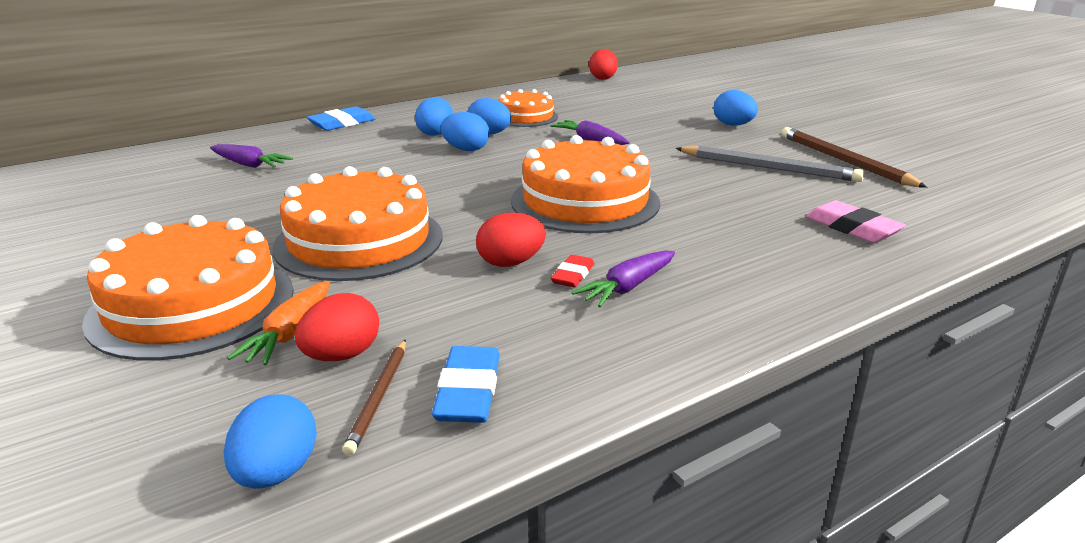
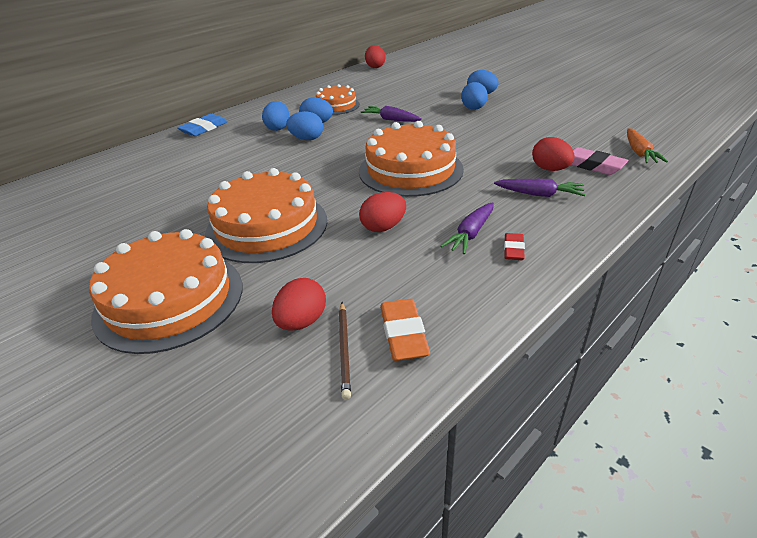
camera: 10 degrees left, 10 degrees up
(249, 165) = (150, 174): purple carrot -> purple carrot (539, 194)
(277, 472) = (303, 423): blue egg -> blue egg (473, 109)
(290, 333) = (255, 310): orange carrot -> orange carrot (639, 152)
(468, 391) = (403, 333): blue eraser -> orange eraser
(573, 275) = (430, 230): red eraser -> red eraser (513, 249)
(769, 168) = (519, 126): grey pencil -> none
(786, 225) = (550, 169): none -> red egg
(844, 161) = (564, 114): brown pencil -> none

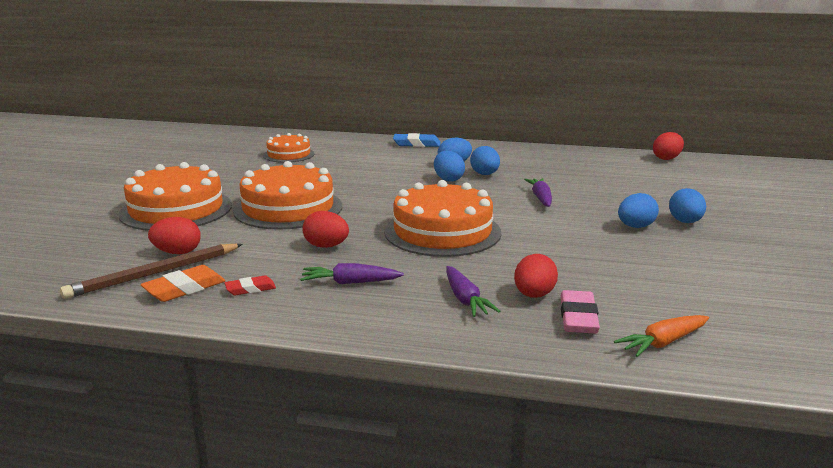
camera: 55 degrees right, 15 degrees down
(336, 106) = (536, 170): orange cake -> orange cake (289, 154)
(344, 350) = (154, 274): brown pencil -> brown pencil, size x1.77
(513, 249) = (341, 306): red eraser -> red eraser (250, 289)

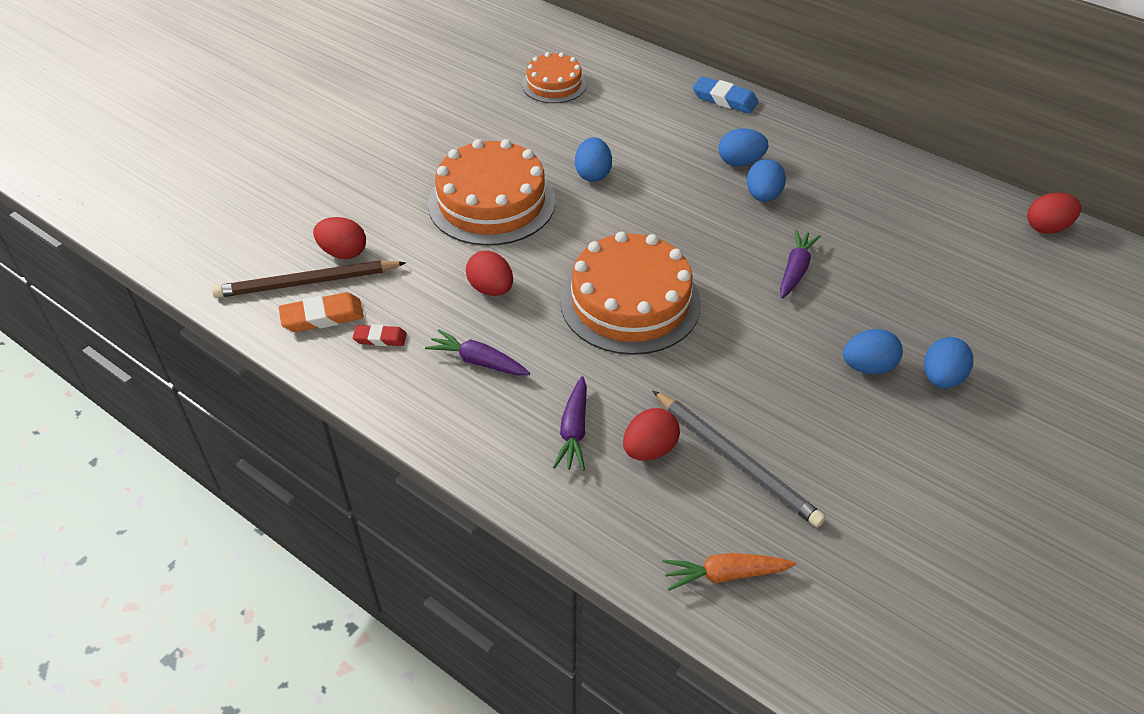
camera: 25 degrees right, 25 degrees up
(176, 209) = (377, 170): orange cake -> none
(448, 179) = (709, 194): blue egg -> blue egg (593, 174)
(578, 317) = (668, 502): pink eraser -> none
(602, 285) = (736, 460): none -> grey pencil

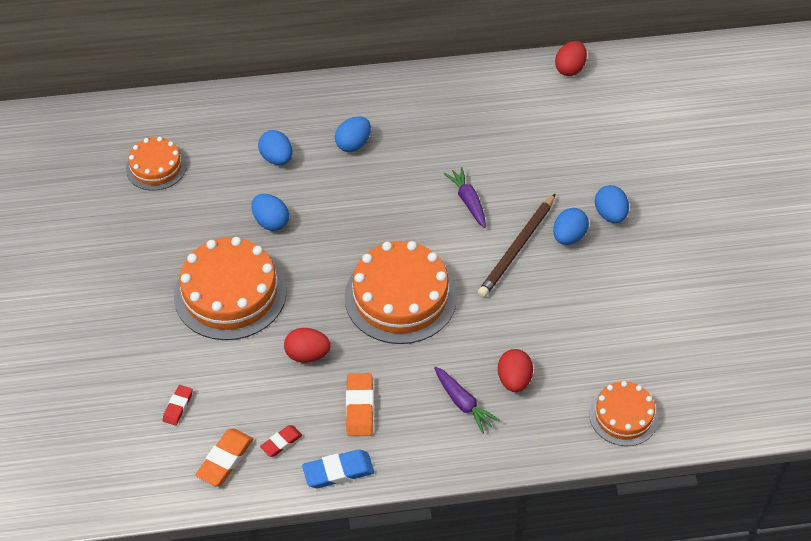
camera: 45 degrees left, 5 degrees up
(307, 283) = (182, 446): brown pencil -> brown pencil (517, 248)
(343, 252) = (178, 406): red egg -> red eraser
(478, 361) = (359, 407): purple carrot -> orange eraser
(724, 99) = (289, 99): blue eraser -> blue eraser (338, 471)
(725, 575) = (623, 416): orange carrot -> orange cake
(736, 460) = (563, 348): grey pencil -> none
(763, 196) = (394, 161): blue egg -> blue egg (277, 158)

